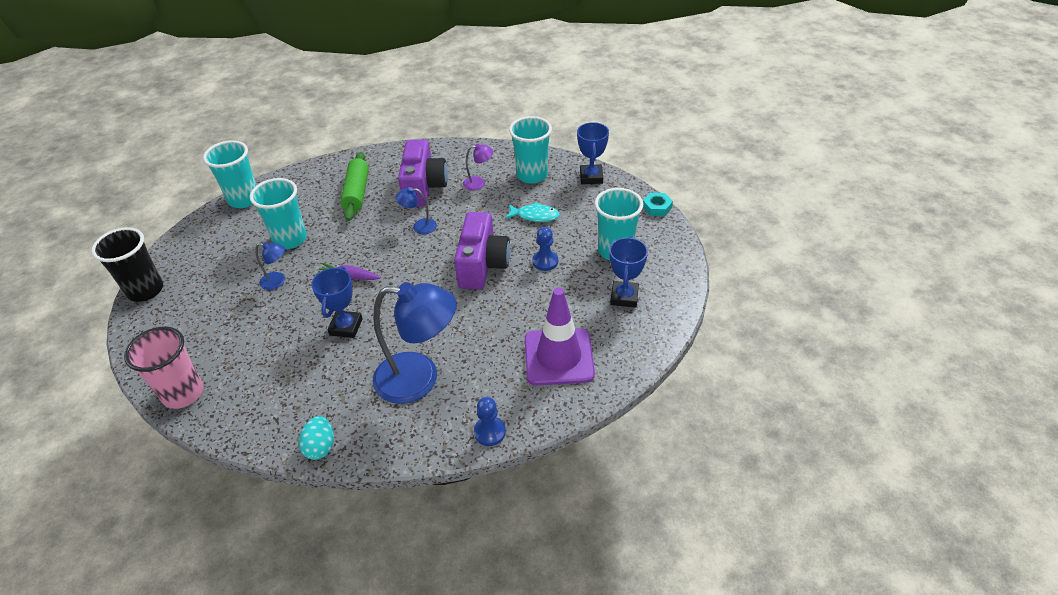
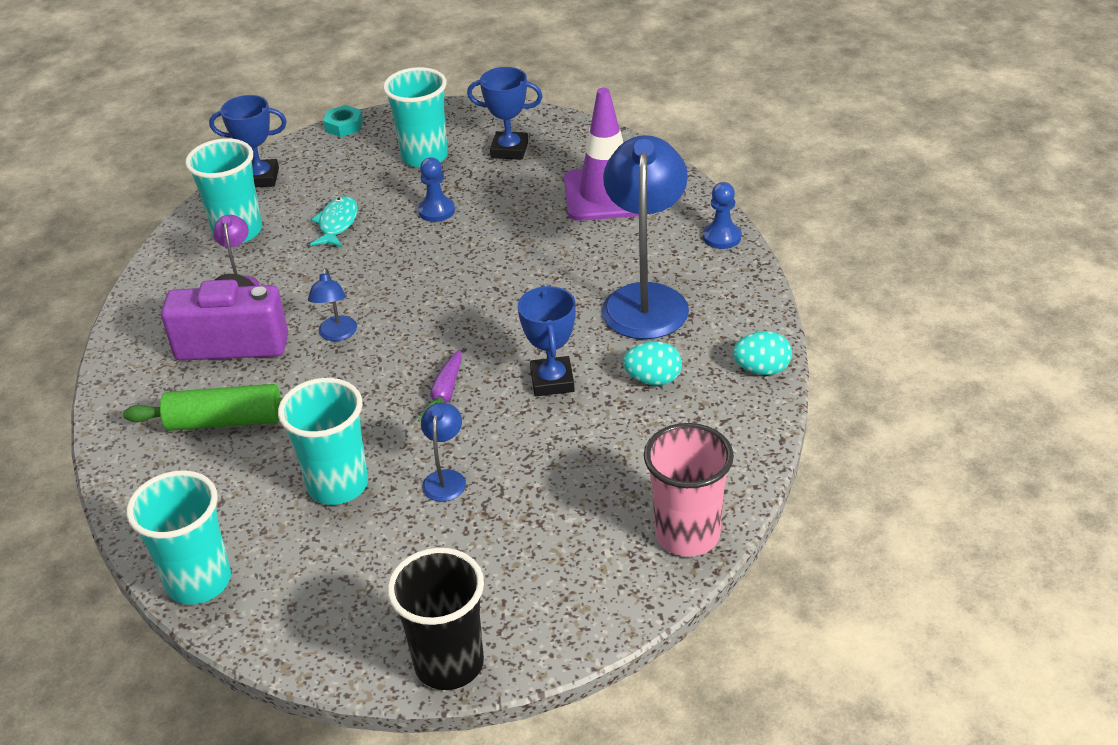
camera: 90 degrees left, 5 degrees down
(330, 380) = (653, 379): none -> turquoise egg
(346, 327) = (552, 381): blue trophy -> blue trophy turned 75 degrees clockwise
(482, 265) = (437, 264): purple camera -> none

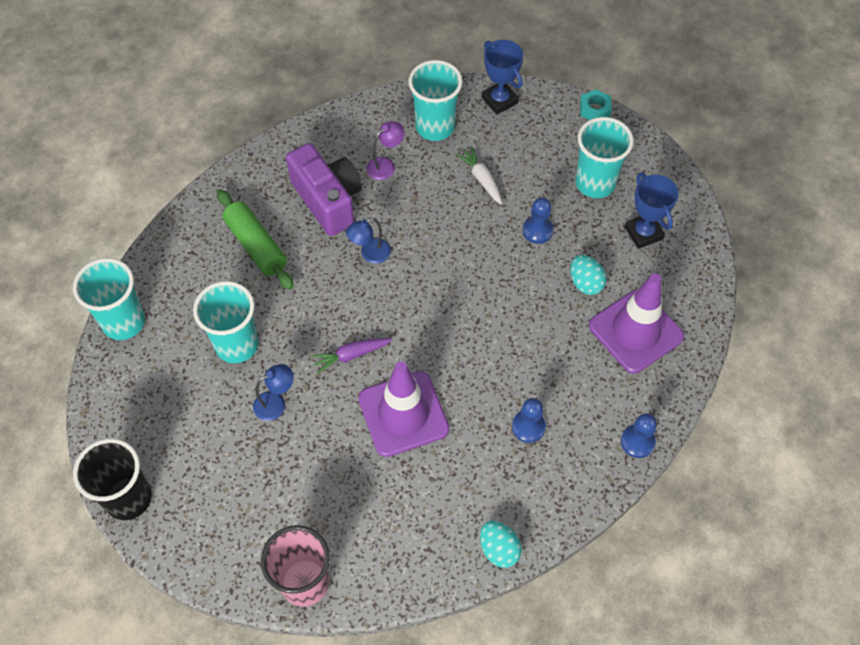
camera: 55 degrees right, 20 degrees up
(337, 224) = (481, 179): turquoise fish -> white carrot
(552, 381) = (403, 414): blue trophy -> purple traffic cone
(646, 299) = (528, 427): blue lamp -> blue pawn
(653, 379) = (443, 479): turquoise egg -> turquoise egg (585, 283)

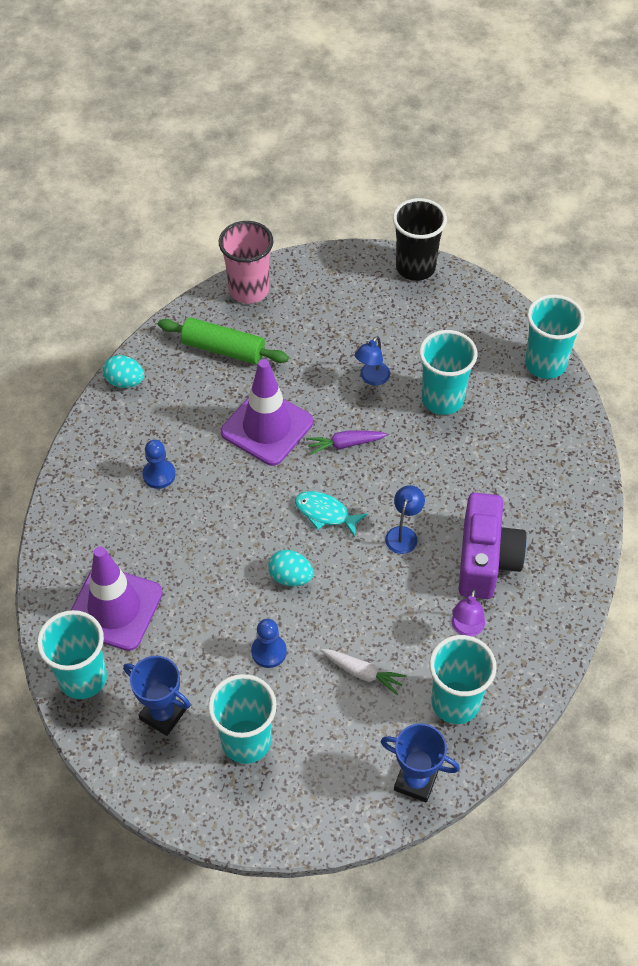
camera: 145 degrees right, 5 degrees down
(256, 245) = (507, 482): green rolling pin -> green rolling pin (223, 349)
(328, 200) = (486, 560): purple camera -> purple camera turned 105 degrees counterclockwise
(351, 355) = (345, 444): purple carrot -> purple carrot turned 135 degrees counterclockwise
(415, 307) = (325, 513): none -> turquoise fish
(585, 283) = (188, 626): turquoise egg -> turquoise egg (290, 577)
(595, 109) = (305, 839): turquoise nut -> none
(637, 442) = (60, 515): blue pawn -> none
(690, 292) = (83, 678): none -> turquoise cup

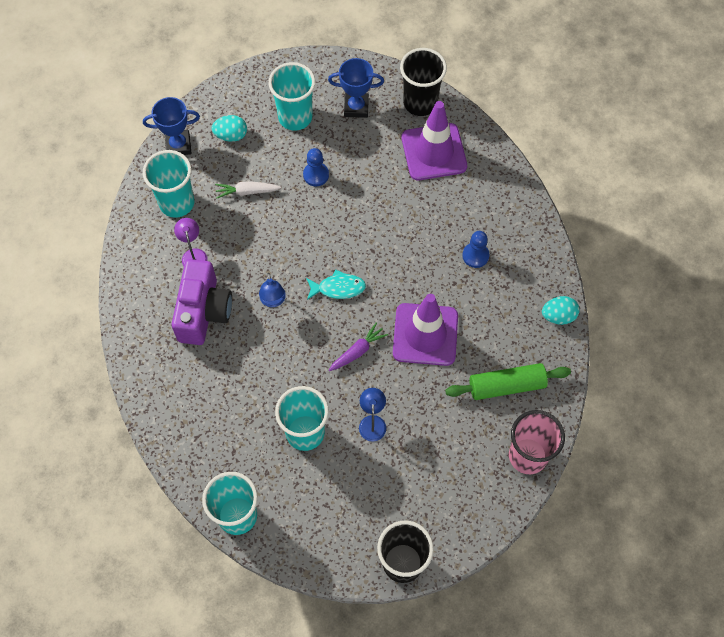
camera: 150 degrees right, 10 degrees up
(83, 678) = (420, 103): turquoise cup -> black cup
(290, 577) = (333, 230): turquoise egg -> turquoise egg (231, 135)
(486, 560) = (203, 311): purple camera -> purple camera turned 150 degrees counterclockwise

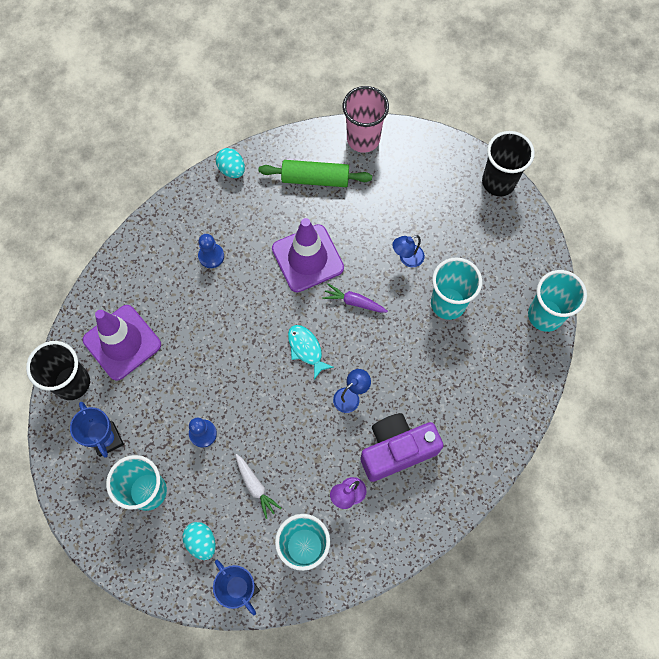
camera: 120 degrees left, 5 degrees up
(506, 385) = (315, 179): green rolling pin -> green rolling pin turned 45 degrees counterclockwise

